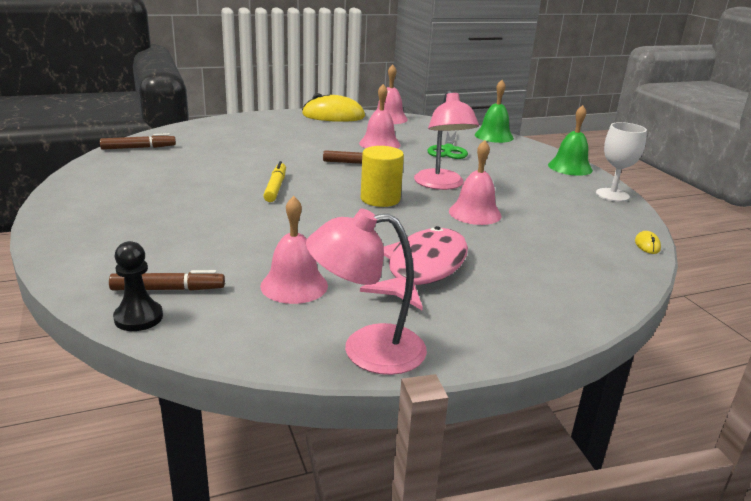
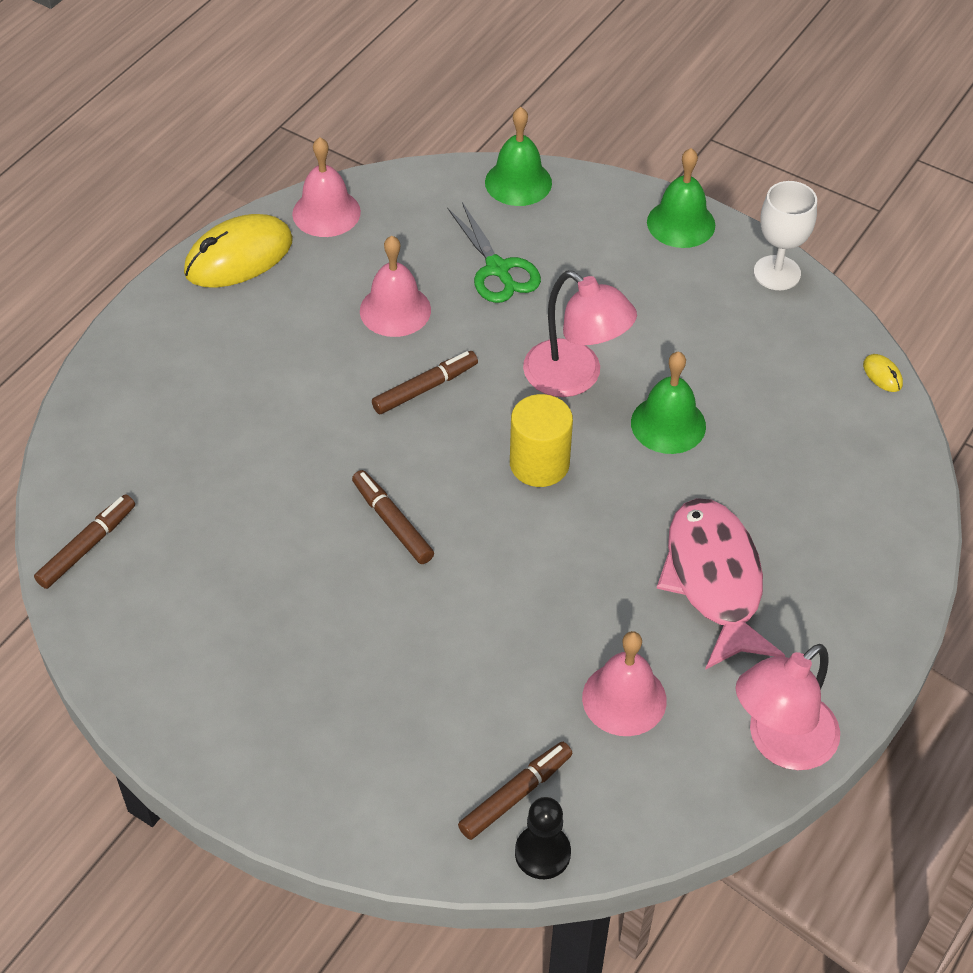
camera: 35 degrees left, 25 degrees up
(275, 188) = (392, 523): yellow marker -> brown marker
(475, 213) = (668, 424): pink bell -> green bell

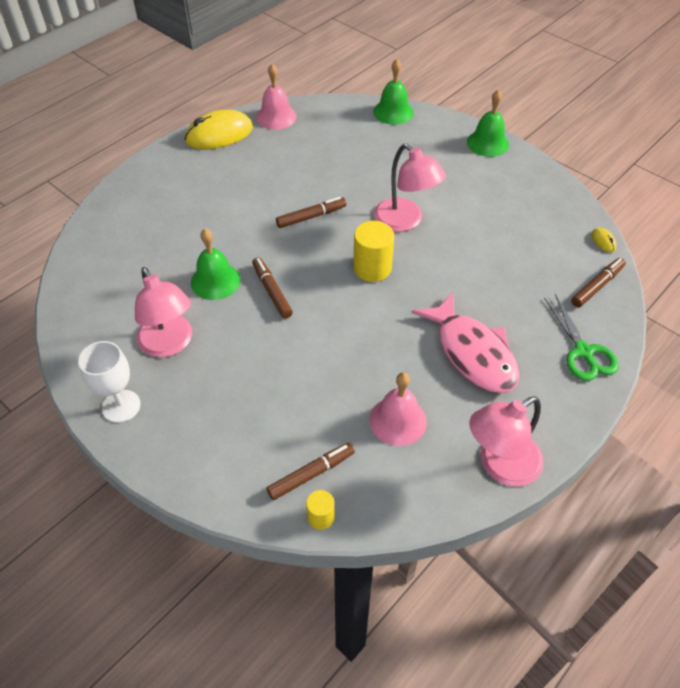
camera: 10 degrees right, 0 degrees up
(86, 547) = (81, 283): brown marker -> brown marker (596, 286)
(255, 629) = (169, 344): none -> pink lamp
(395, 310) = (303, 172): pink bell -> none
(497, 269) = (370, 156): green scissors -> green scissors (583, 352)
(542, 853) = (321, 517): black pawn -> yellow cylinder
(668, 424) = (459, 254): green bell -> green bell (215, 281)
(714, 581) = (472, 353): pink fish -> pink fish turned 150 degrees clockwise
(777, 273) = (543, 176): white goblet -> white goblet (121, 406)

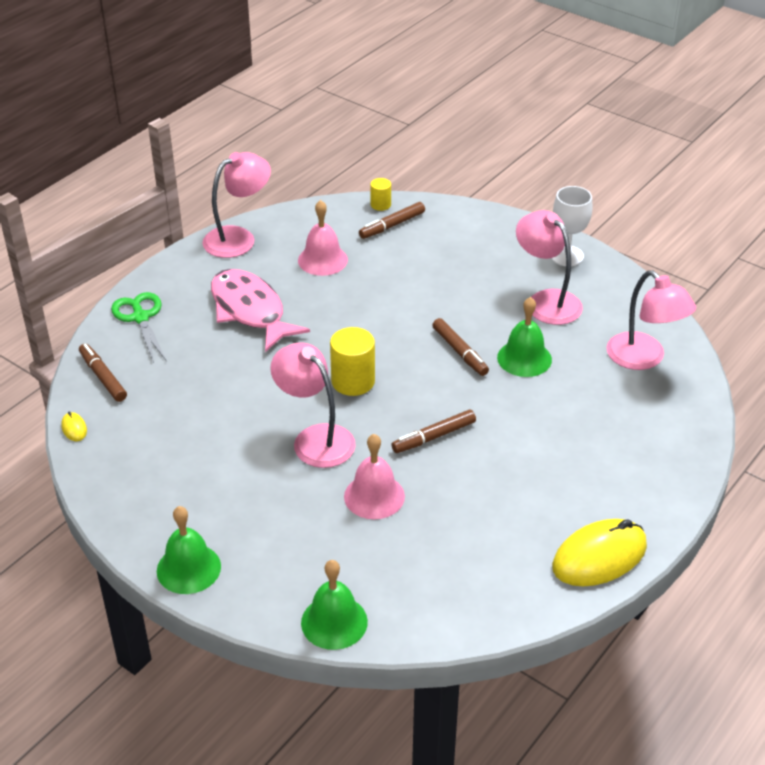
camera: 175 degrees right, 10 degrees down
(109, 273) = (644, 358): none -> pink lamp
(276, 117) = (522, 598): pink bell -> pink bell (374, 496)
(596, 286) = (103, 377): brown marker -> brown marker turned 105 degrees clockwise

